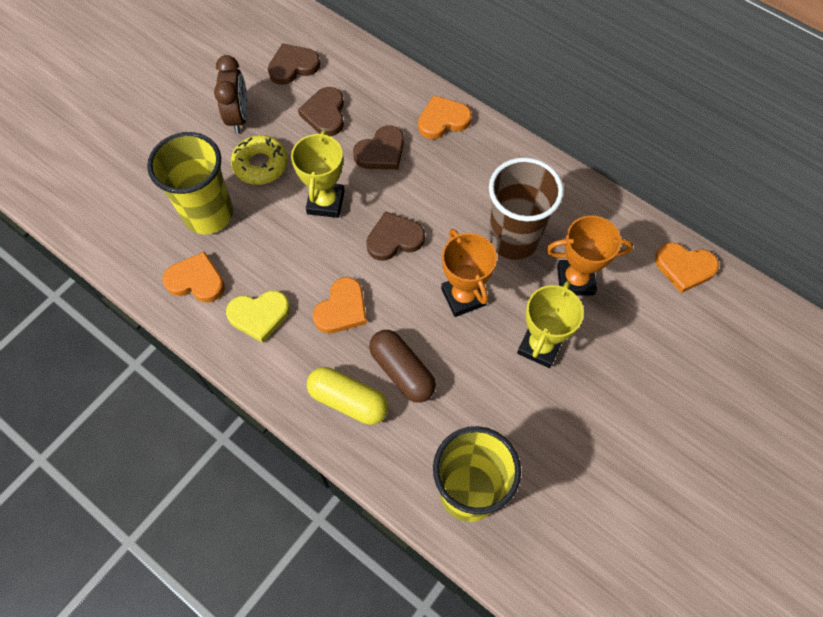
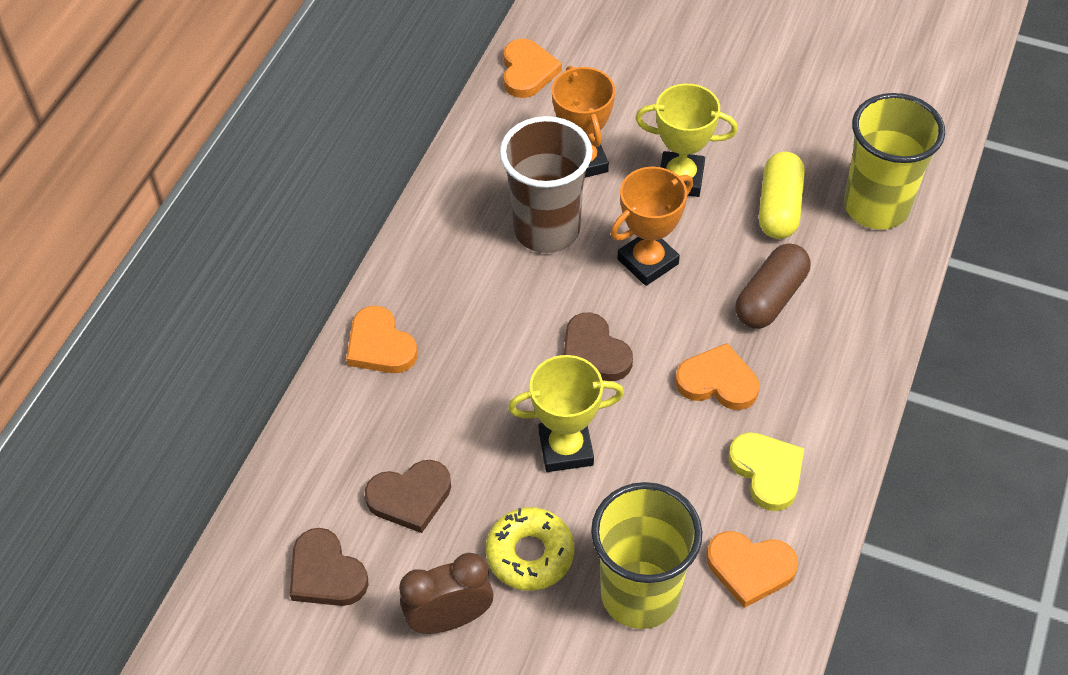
camera: 105 degrees left, 10 degrees down
(196, 280) = (750, 568): orange heart -> orange heart turned 75 degrees counterclockwise
(348, 400) = (831, 340): yellow capsule -> yellow capsule (779, 207)
(381, 152) = (458, 405): brown heart -> none

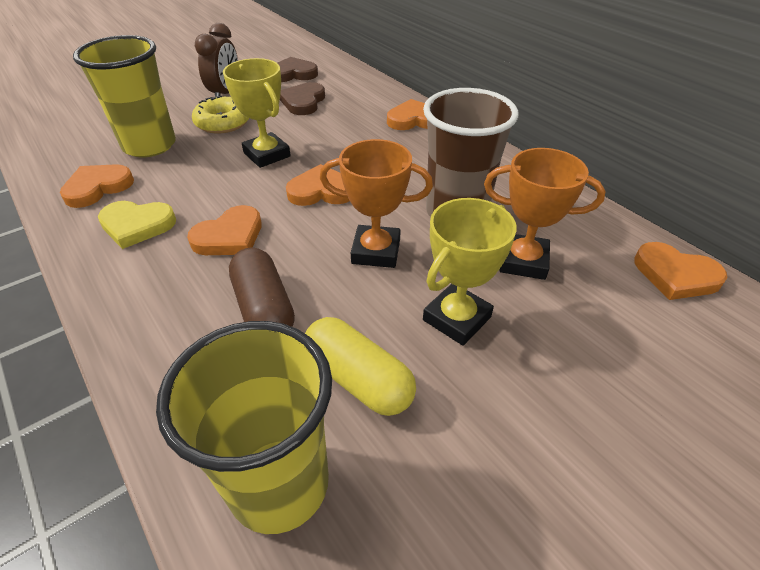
camera: 120 degrees right, 10 degrees down
(566, 448) = (267, 155): yellow trophy -> yellow trophy turned 60 degrees counterclockwise
(594, 352) = (321, 191): brown heart -> orange heart
(648, 261) = (376, 251): orange trophy -> orange trophy turned 75 degrees counterclockwise

